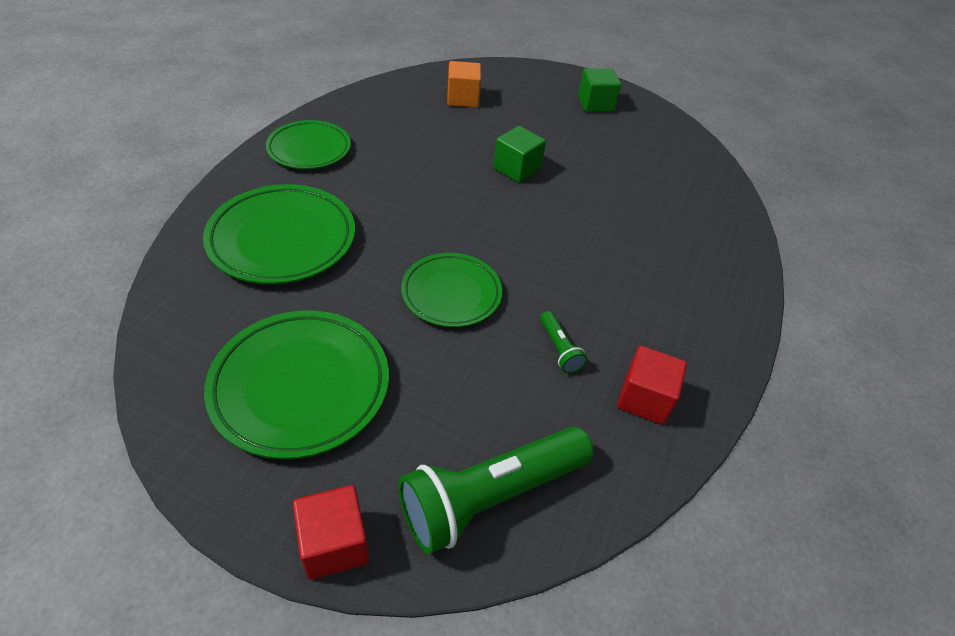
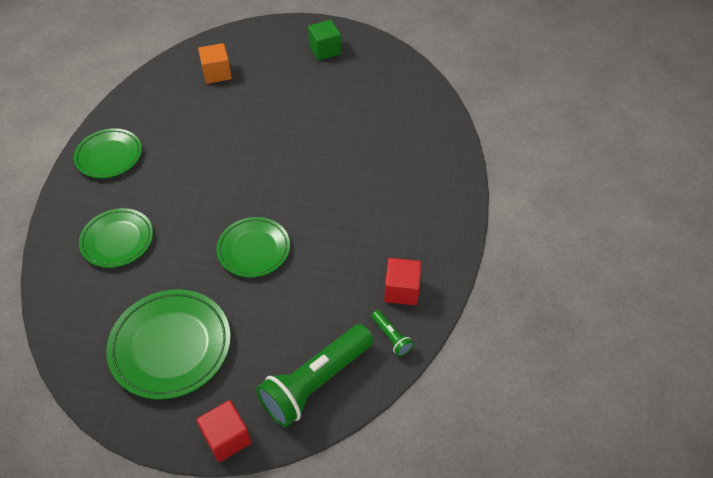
camera: 10 degrees left, 5 degrees up
(282, 239) = (117, 240): green plate -> green plate, size x0.66
(516, 169) = (276, 130): green cube -> none
(559, 349) = (338, 271): green flashlight -> green flashlight (391, 337)

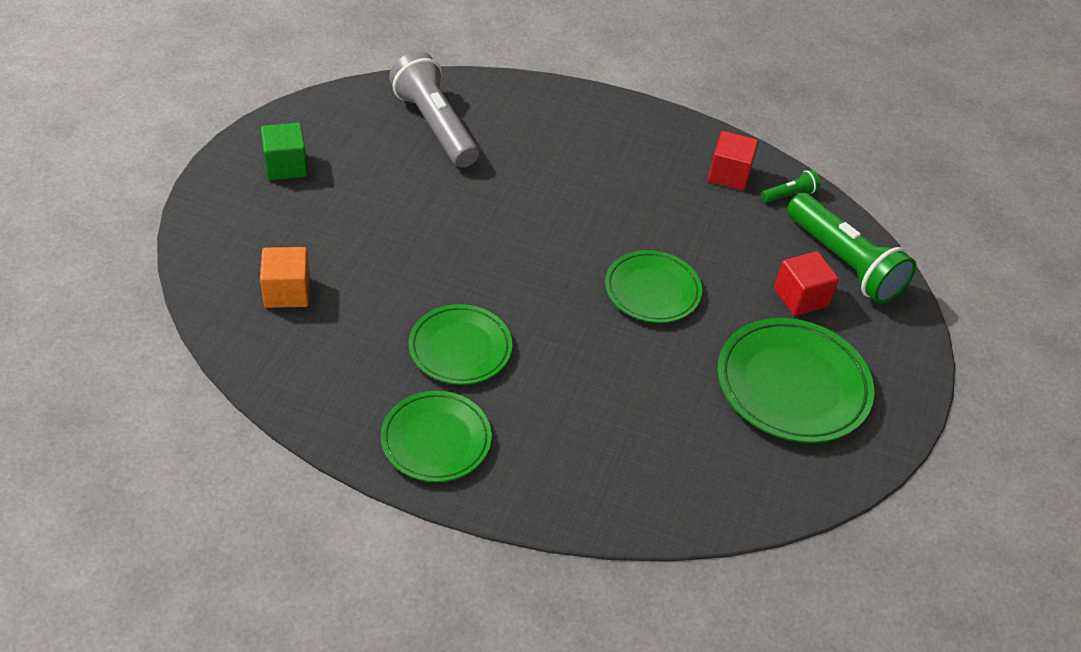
camera: 85 degrees left, 5 degrees down
(117, 240) = (613, 435): green plate -> green plate (460, 348)
(227, 438) = (911, 344): red cube -> red cube (800, 297)
(392, 108) = (435, 125): none -> grey flashlight

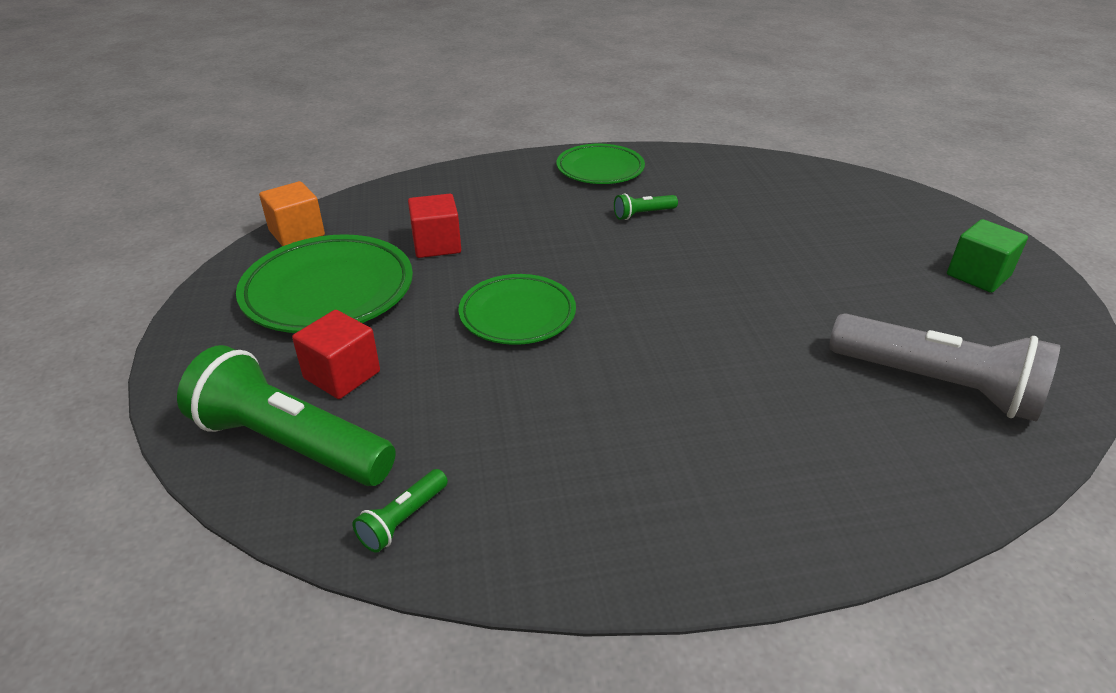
camera: 155 degrees right, 10 degrees down
(287, 292) = (811, 199): orange cube -> orange cube (297, 233)
(460, 348) = (643, 214): green plate -> green flashlight
(729, 175) = (514, 508): red cube -> red cube (436, 245)

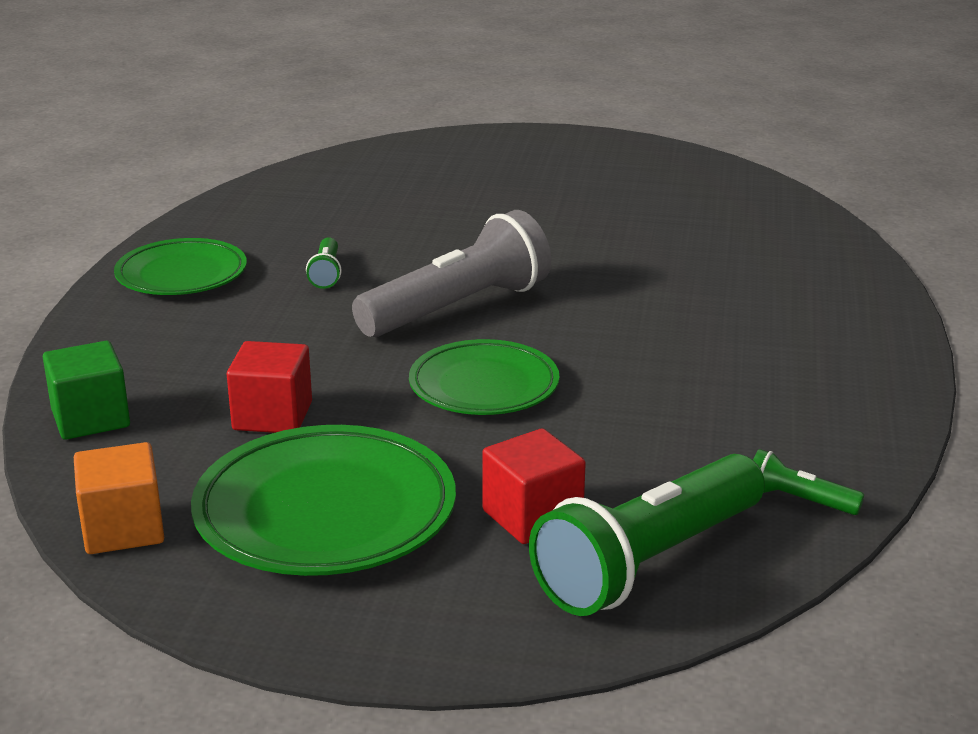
camera: 70 degrees left, 10 degrees down
(402, 520) = (797, 500): green flashlight -> green flashlight turned 150 degrees clockwise
(937, 385) = (722, 222): grey flashlight -> grey flashlight (458, 308)
(978, 275) = (580, 160): green cube -> green cube (90, 418)

